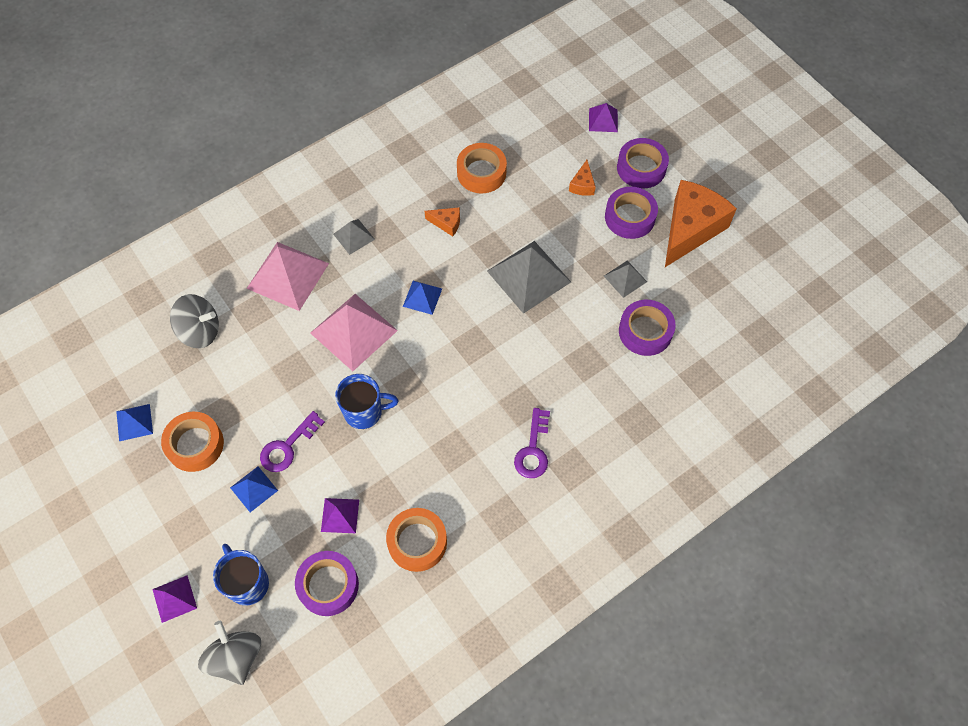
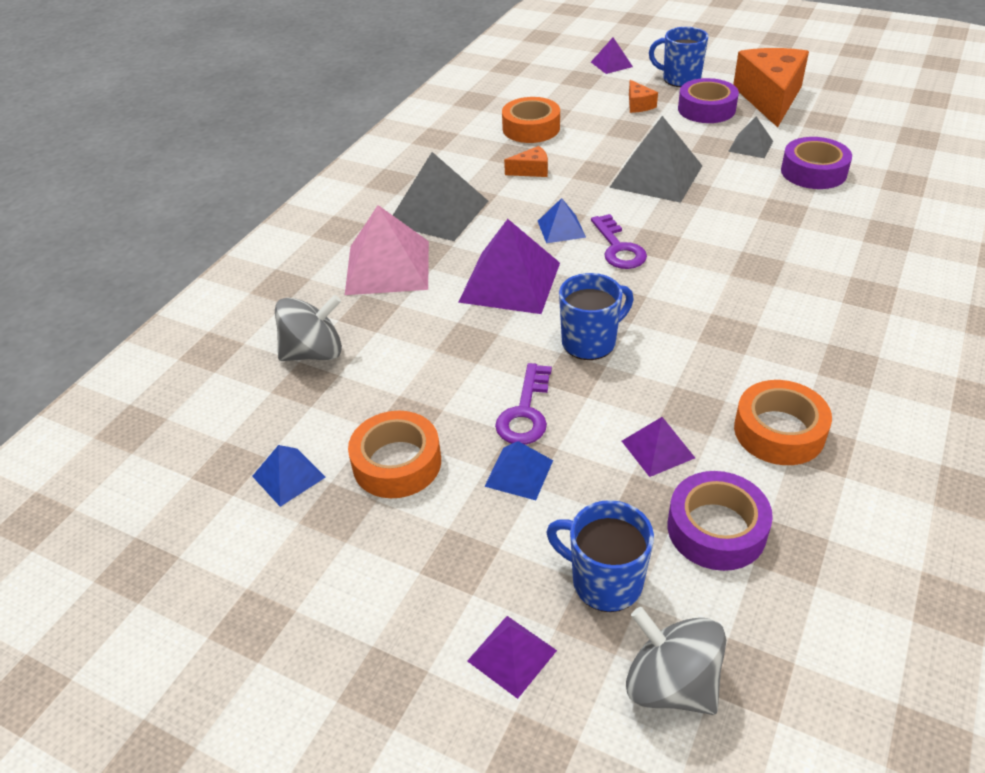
camera: 25 degrees left, 20 degrees down
(353, 331) = (510, 282): pink pyramid -> purple pyramid
(354, 236) = (438, 212): grey pyramid -> grey pyramid, size x1.94
(533, 449) = (812, 296): purple key -> purple key (618, 248)
(641, 168) = (680, 79): purple tape -> blue mug

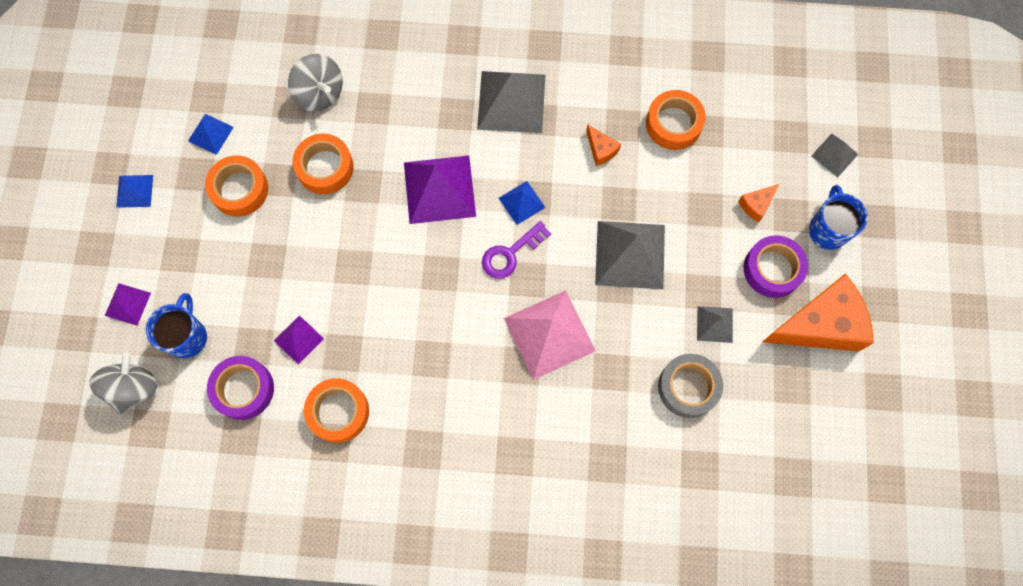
camera: 65 degrees right, 30 degrees up
(387, 267) = (428, 96): pink pyramid -> pink pyramid (549, 334)
(420, 370) = (325, 167): none -> orange tape
(519, 473) = (253, 263): blue pyramid -> blue pyramid (134, 191)
(525, 412) = (306, 248): purple key -> none
(590, 342) = (389, 267): blue mug -> none
(611, 64) = (834, 155): purple pyramid -> grey pyramid
(813, 172) = (688, 387): purple tape -> grey tape

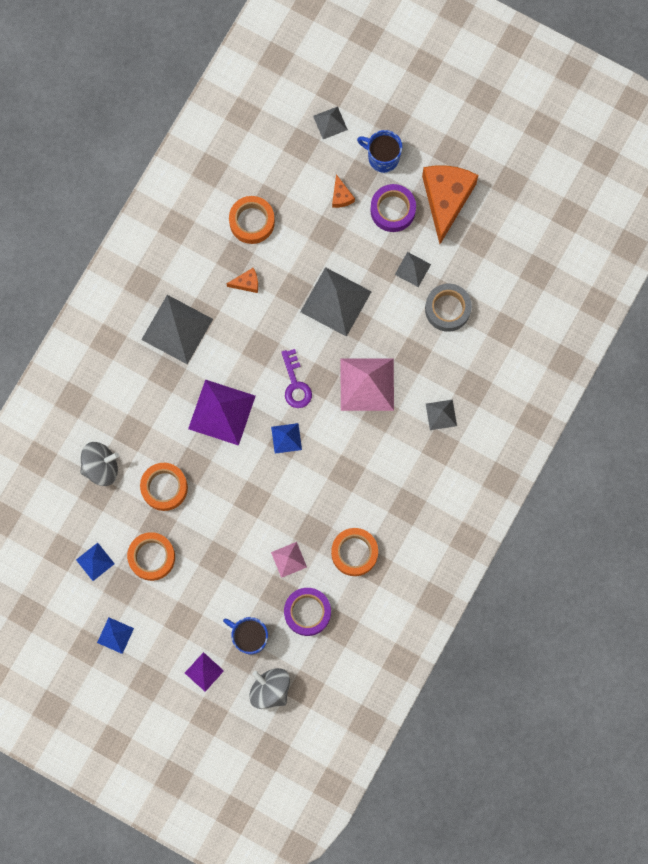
camera: 65 degrees left, 5 degrees up
(298, 339) = (289, 559): purple pyramid -> pink pyramid
(521, 202) = (260, 358): blue pyramid -> blue pyramid (286, 438)
(555, 439) = (441, 414): none -> grey pyramid

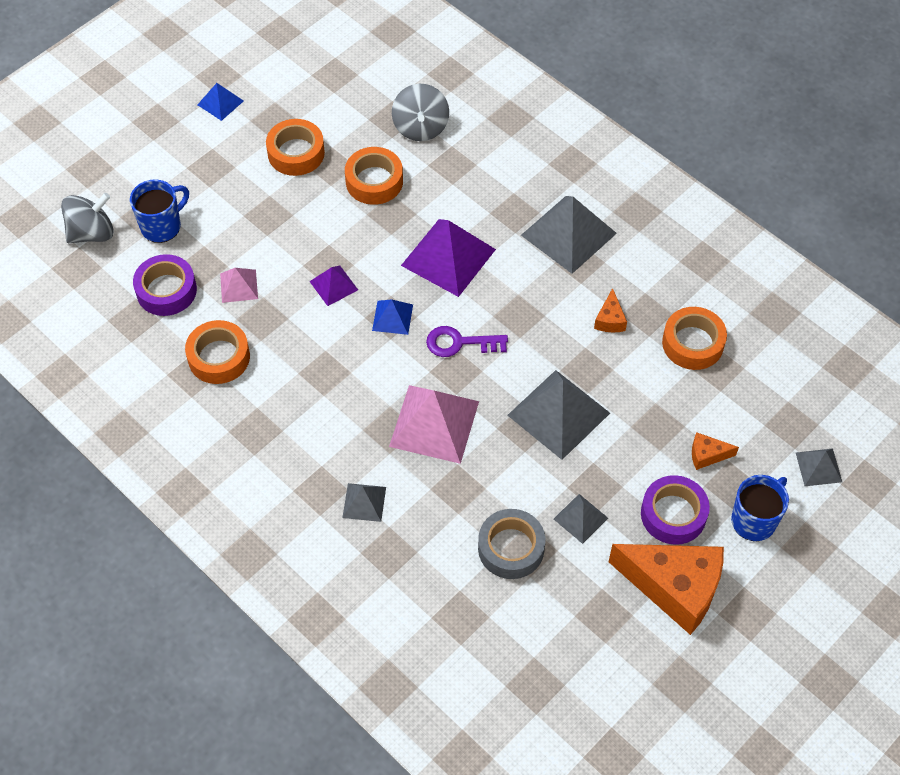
camera: 105 degrees right, 20 degrees down
(95, 561) = (312, 101): blue pyramid -> none
(204, 671) = (142, 174): purple pyramid -> purple pyramid (333, 285)

